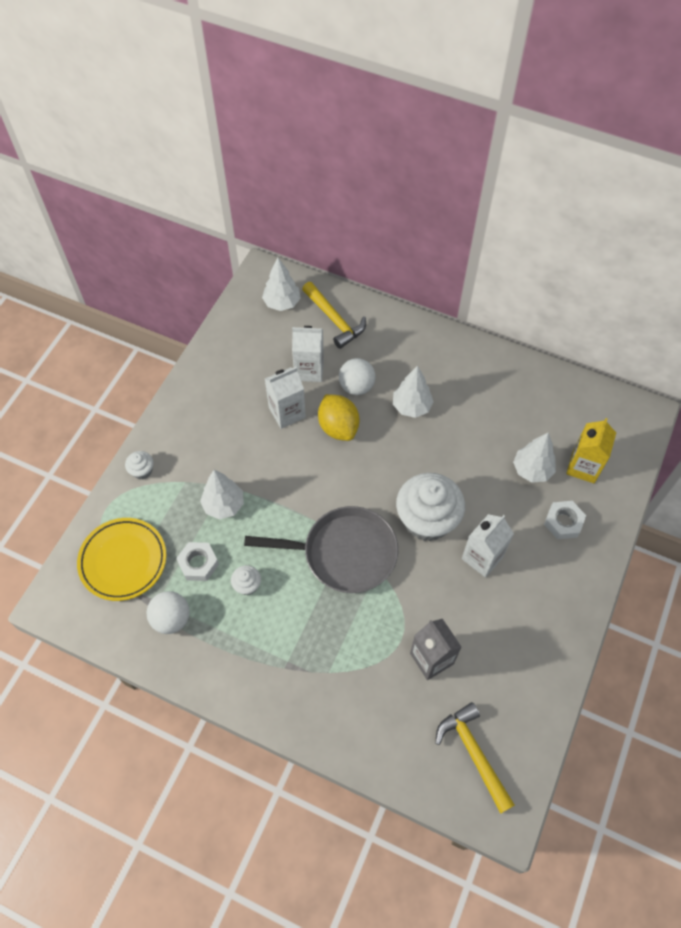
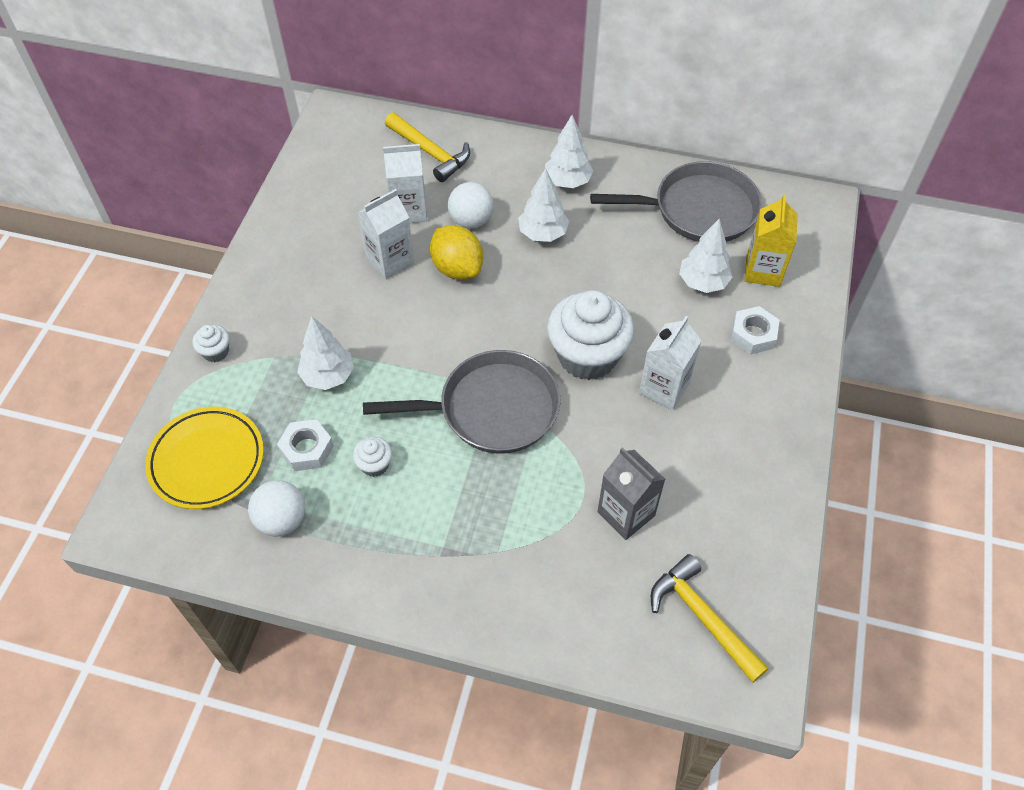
camera: 10 degrees left, 5 degrees down
(282, 303) = (362, 142): white tree -> white tree (567, 182)
(542, 404) = (699, 210): none -> grey pan

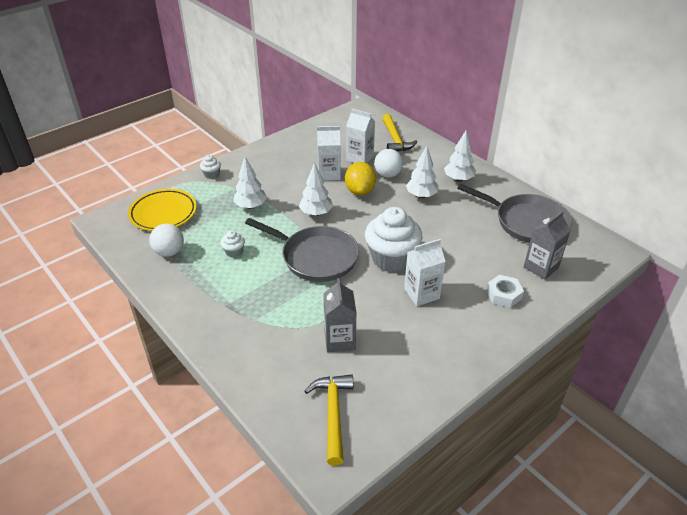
camera: 35 degrees right, 15 degrees down
(307, 449) = (210, 230): white nut -> none
(703, 282) = (495, 256): white tree -> white tree (316, 213)
(763, 271) = (541, 267): yellow carton -> grey carton

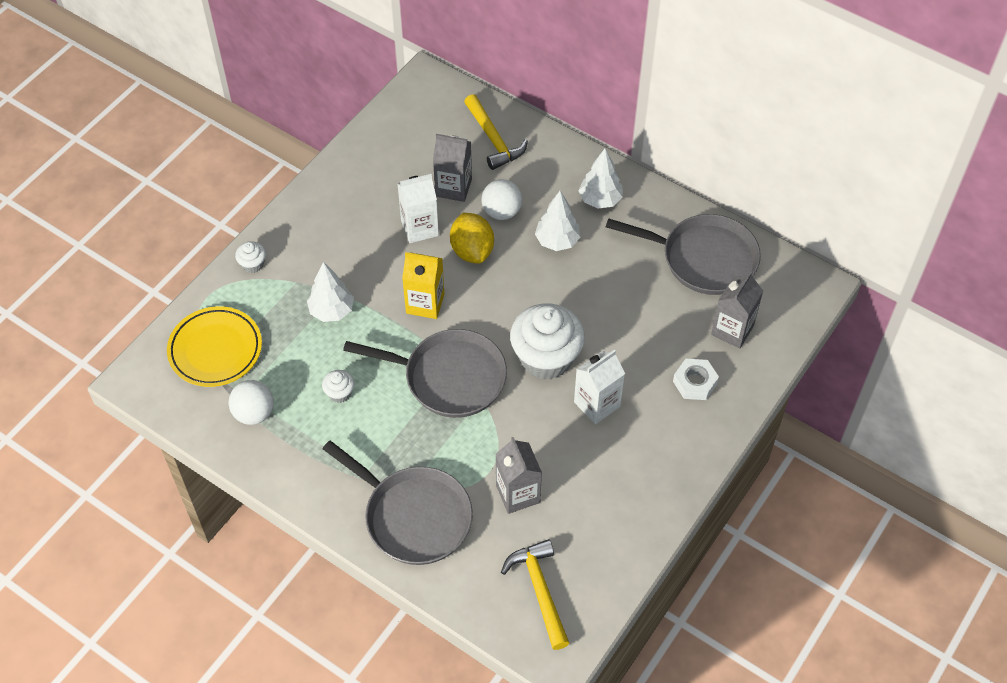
camera: 15 degrees left, 15 degrees up
(252, 338) = (413, 516): none -> grey pan
(316, 213) = (425, 303): white tree -> yellow carton
(360, 158) = (453, 188): white carton -> grey carton

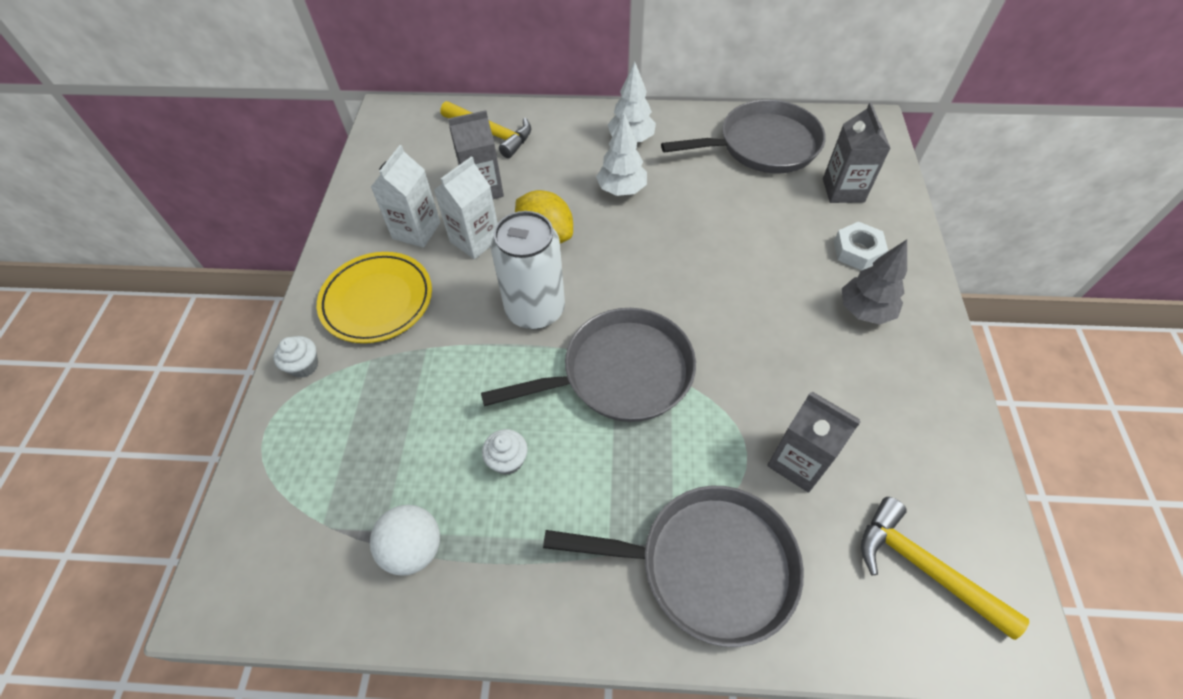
camera: 30 degrees left, 0 degrees up
(215, 350) = (312, 493): yellow plate -> yellow plate (377, 301)
(332, 311) = (434, 370): white tree -> none
(425, 303) = (535, 310): yellow carton -> white can
(501, 212) = (547, 189): white ball -> none
(546, 358) = (702, 300): white cupcake -> none
(597, 404) = (790, 319): white carton -> white carton (416, 230)
(656, 427) = (864, 311): none -> grey tree

